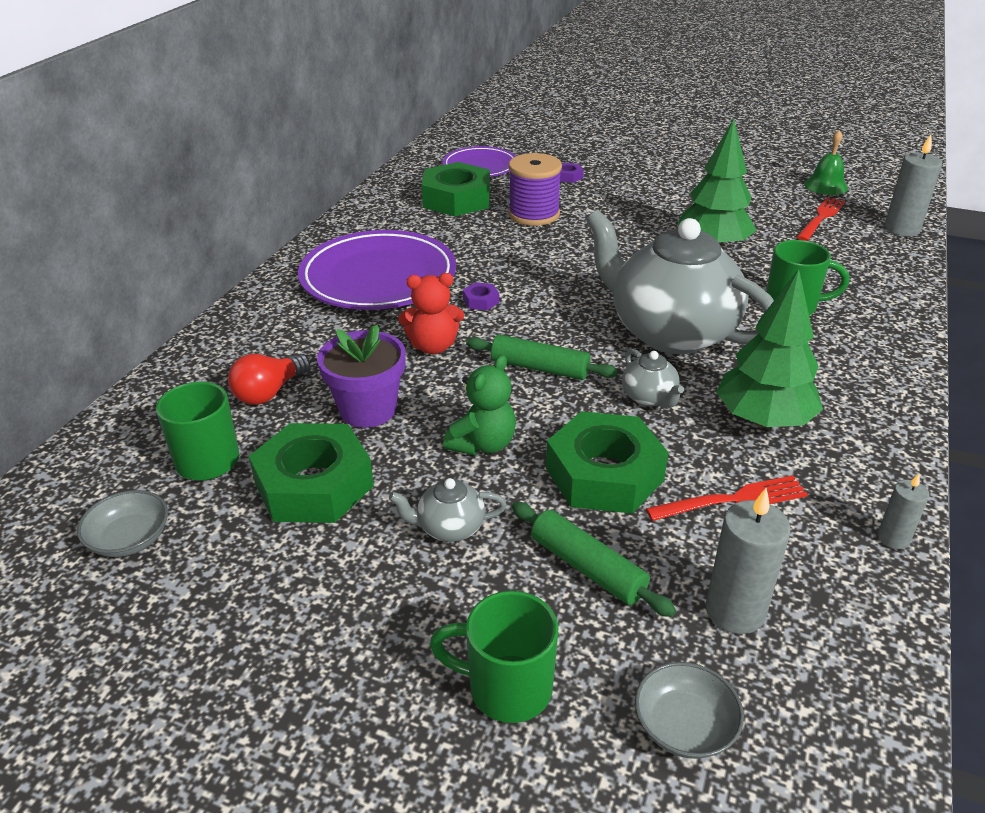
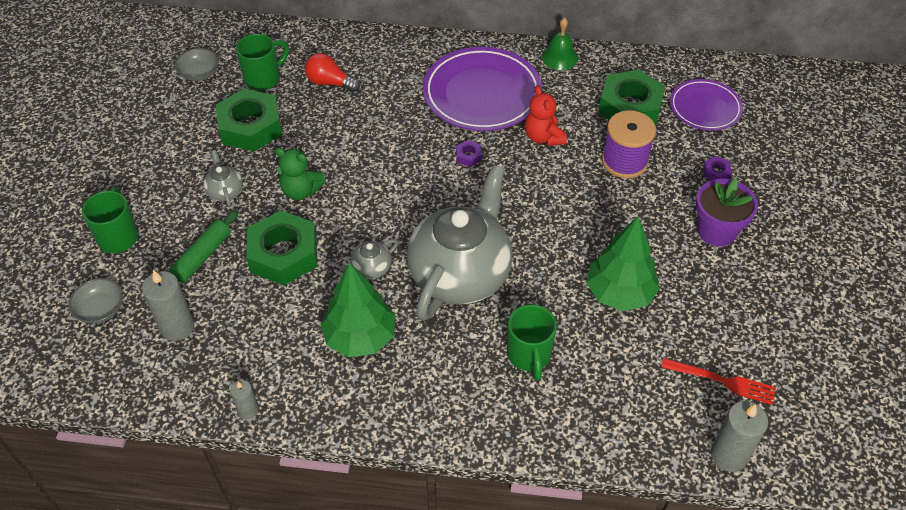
camera: 75 degrees right, 15 degrees up
(368, 410) = (323, 130): purple flower pot -> purple flower pot (716, 231)
(433, 346) = (401, 144): red teddy bear -> red teddy bear (543, 137)
(540, 368) = (390, 204): green rolling pin -> none
(732, 500) = (271, 322): red fork -> none
(825, 185) = (809, 387): green bell -> green bell (559, 57)

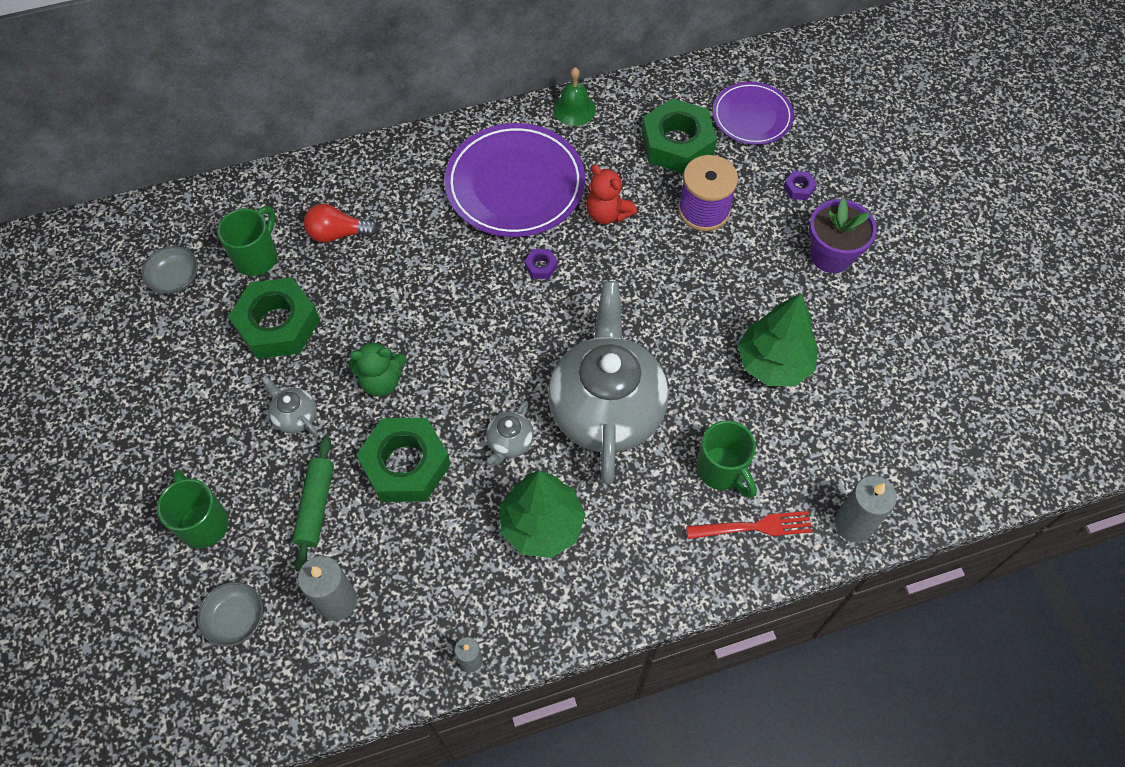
camera: 25 degrees left, 10 degrees up
(722, 381) = (914, 417): red fork -> red fork (754, 527)
(729, 455) = (956, 492): grey candle -> grey candle (853, 524)

